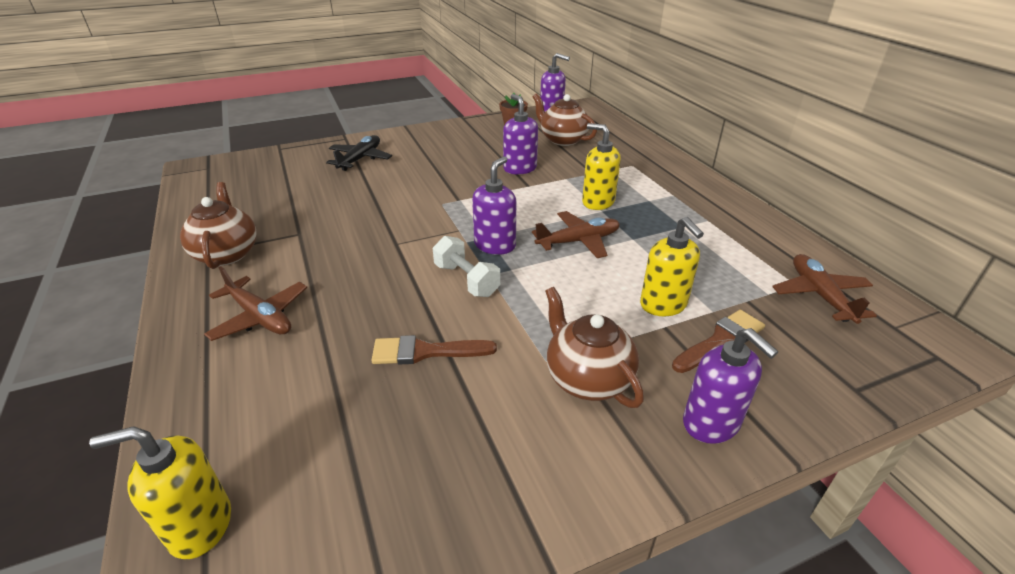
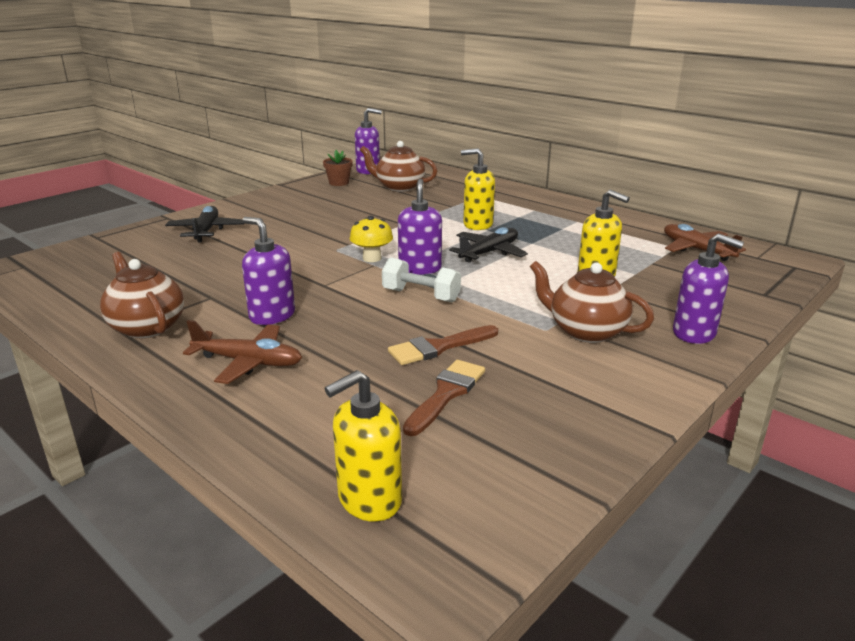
camera: 25 degrees left, 10 degrees down
(463, 222) = (372, 258): none -> yellow mushroom
(519, 168) = (382, 213): purple soap dispenser -> purple soap dispenser (272, 316)
(578, 241) = (489, 252): brown plane -> black plane
(721, 340) = (656, 288): brown brush -> brown brush (446, 394)

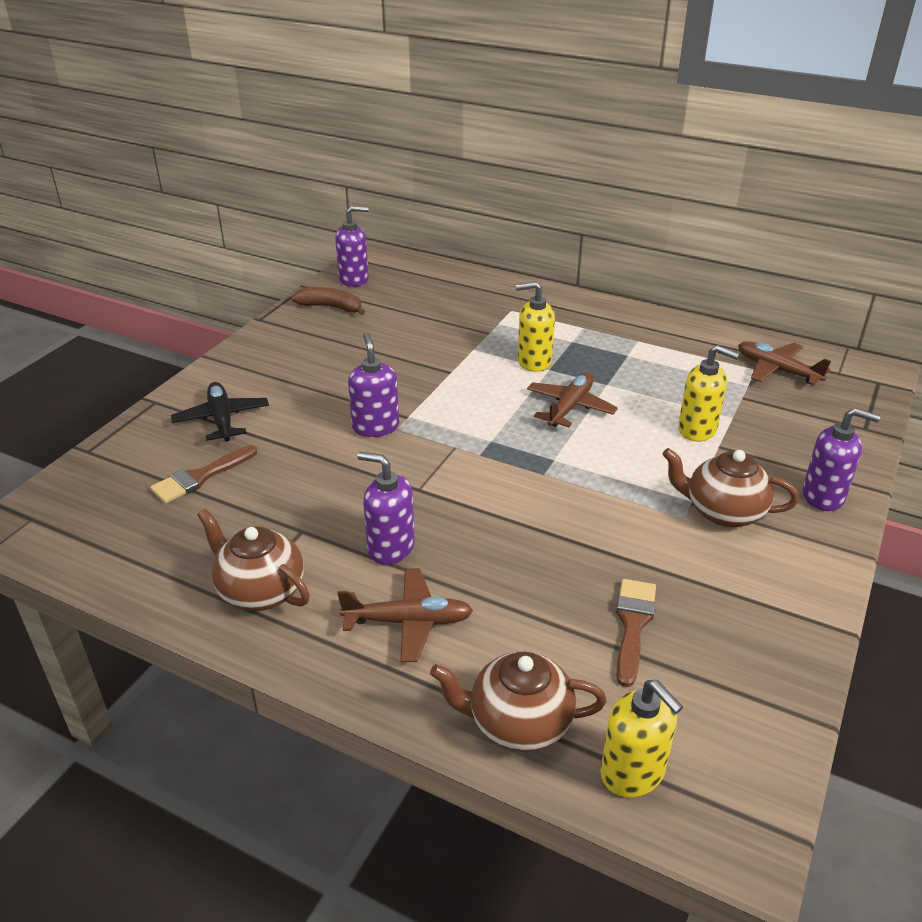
camera: 15 degrees left, 10 degrees up
(339, 183) = (331, 307): brown flower pot -> brown banana
(369, 500) = (633, 773): yellow soap dispenser -> yellow soap dispenser turned 75 degrees counterclockwise
(372, 258) = (447, 437): yellow mushroom -> none
(399, 187) = (409, 306): brown teapot -> brown teapot (518, 723)
(420, 268) = (509, 445): purple soap dispenser -> purple soap dispenser (375, 427)
(421, 296) = (533, 488): white dumbbell -> none
(438, 347) = (592, 562): brown brush -> brown brush (200, 477)
(489, 252) = (570, 407): black plane -> brown plane

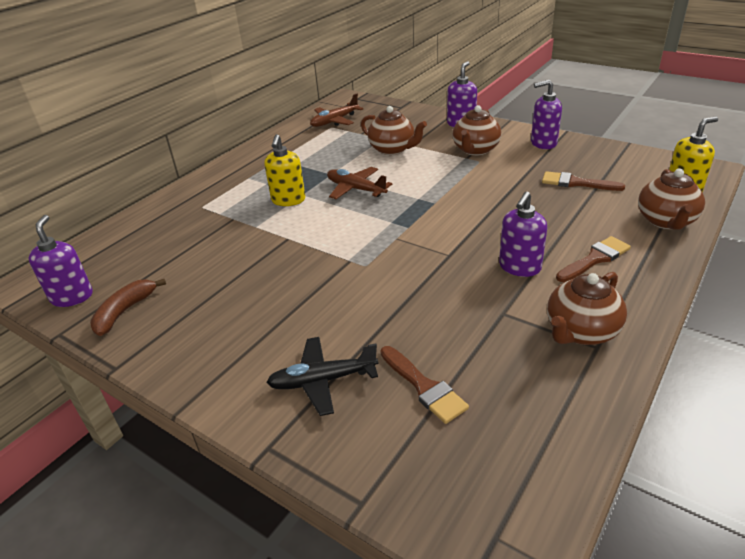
camera: 80 degrees left, 0 degrees up
(375, 427) = (360, 277): purple soap dispenser -> purple soap dispenser (543, 143)
(409, 621) = (595, 259): brown plane -> brown brush
(697, 429) = (392, 149): yellow soap dispenser -> brown teapot

